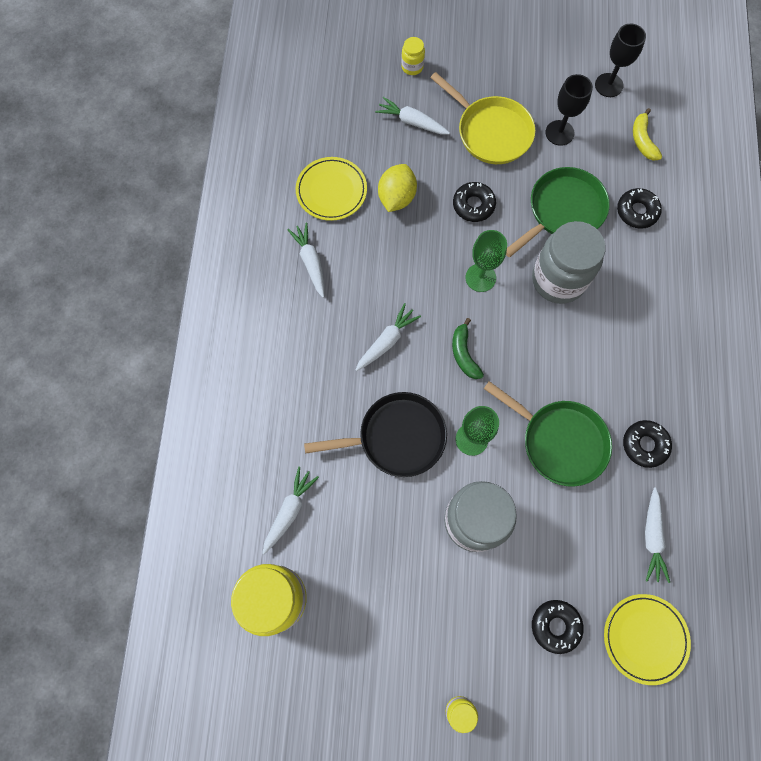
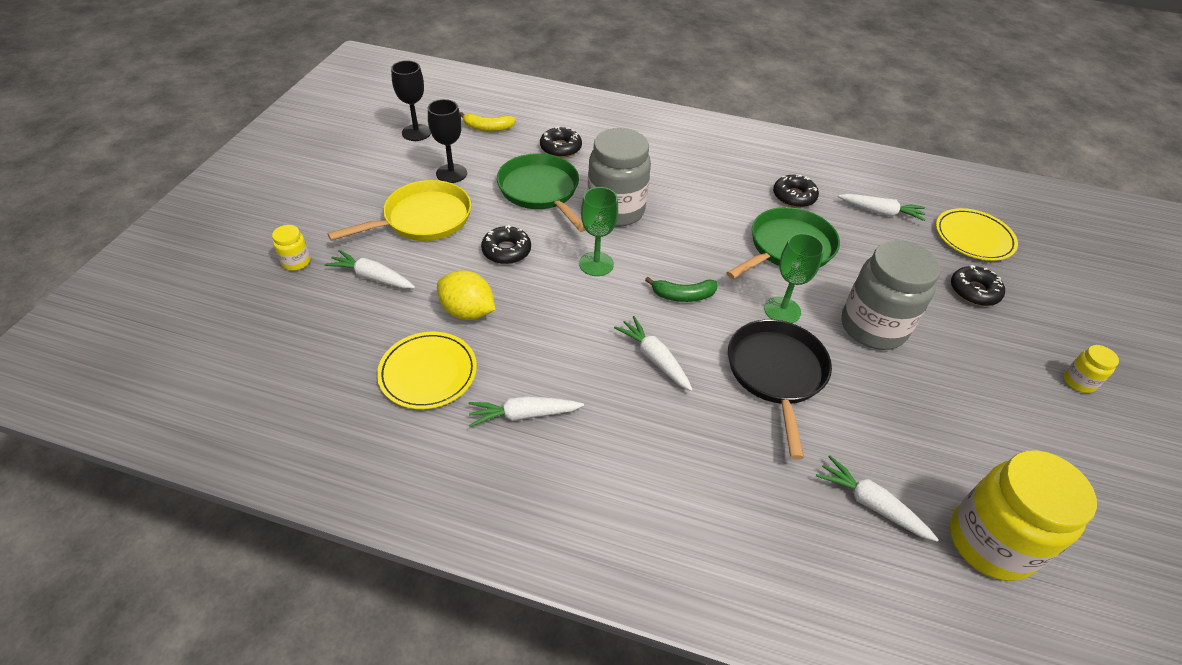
camera: 80 degrees left, 25 degrees down
(412, 122) = (373, 277): white carrot -> white carrot turned 75 degrees clockwise

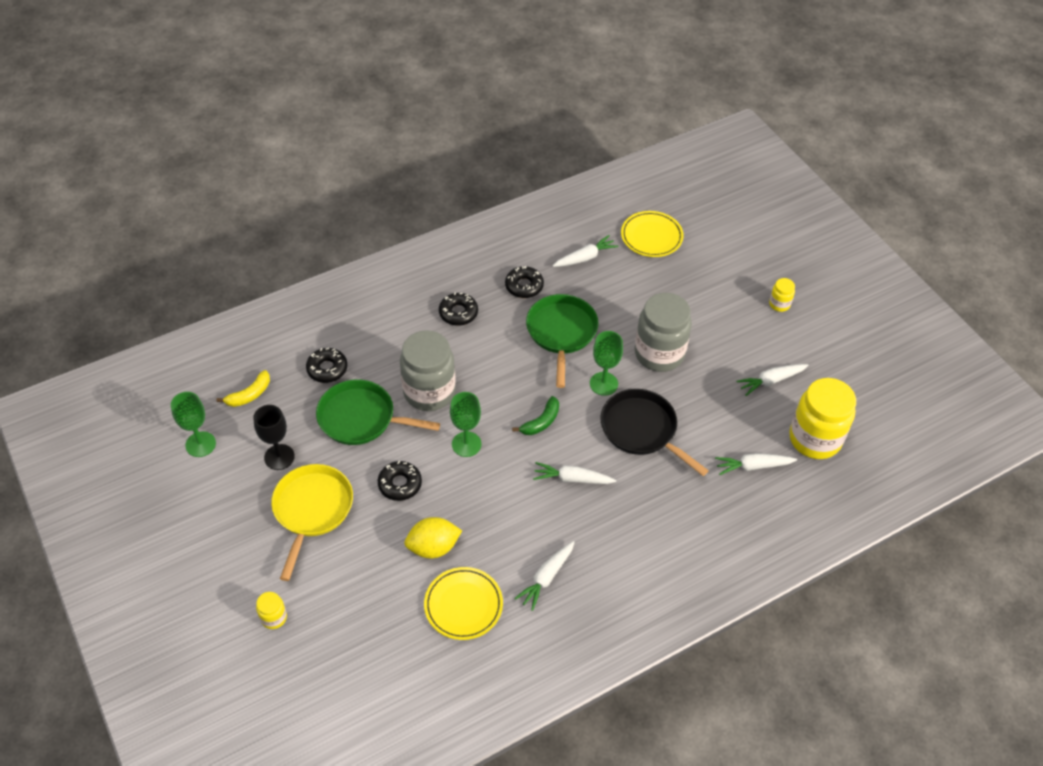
camera: 45 degrees left, 5 degrees up
(373, 277) = (341, 580): white carrot -> white carrot (771, 381)
(416, 132) = (200, 444): black goblet -> green goblet
(974, 291) = (685, 281): black donut -> black donut (458, 313)

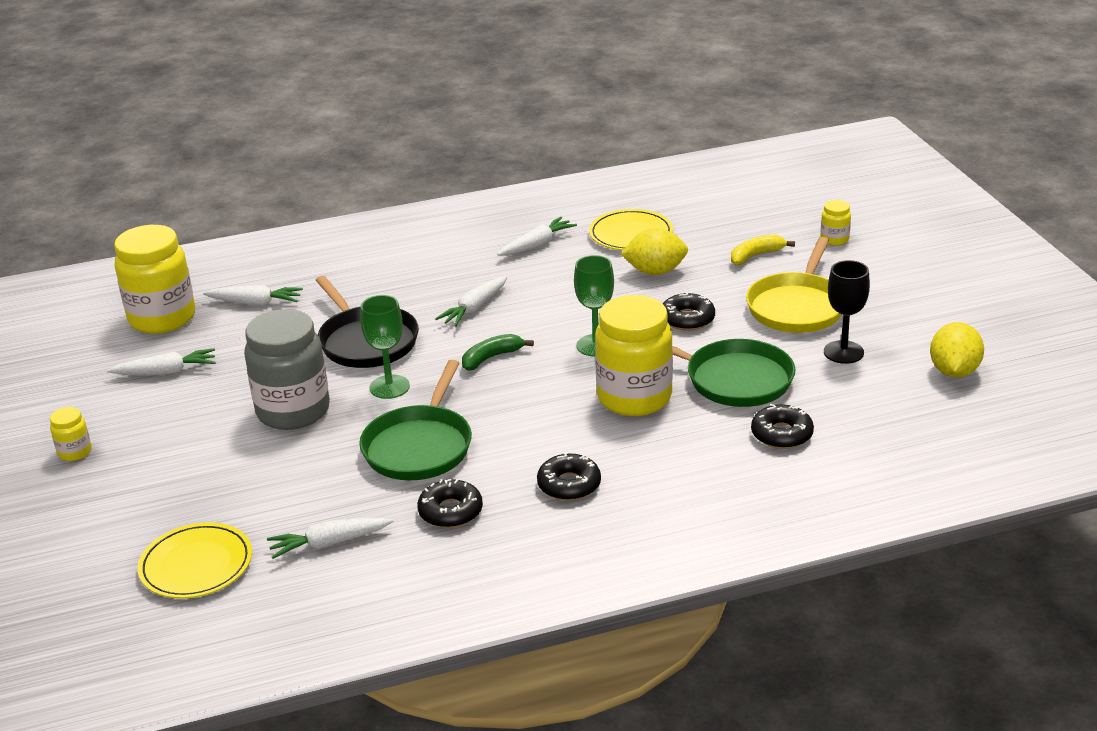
camera: 165 degrees left, 20 degrees down
(200, 444) = (954, 371): green goblet -> yellow lemon
(249, 394) = (895, 415): yellow banana -> yellow banana (756, 255)
(429, 392) = (634, 398): grey jar -> yellow jar
(572, 479) = (474, 308): white carrot -> white carrot turned 105 degrees clockwise

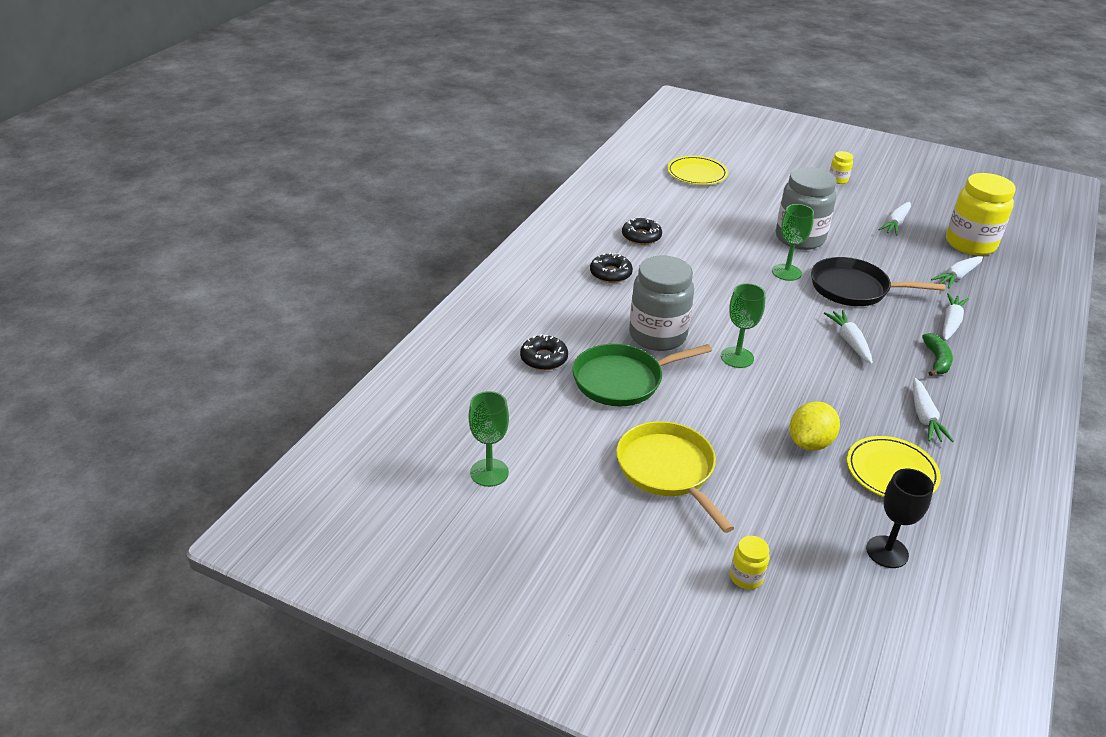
camera: 130 degrees right, 5 degrees up
(330, 543) = (664, 203): white carrot -> white carrot (950, 323)
(420, 446) = (711, 254): green pan -> none
(491, 358) = (774, 316): green banana -> green banana (936, 360)
(634, 398) = (657, 336): yellow jar -> grey jar
(687, 319) = (720, 412): black donut -> none
(756, 255) = (773, 510): yellow banana -> none
(843, 352) = (583, 445): black goblet -> black goblet (887, 552)
(954, 371) = (489, 472): yellow lemon -> green goblet

